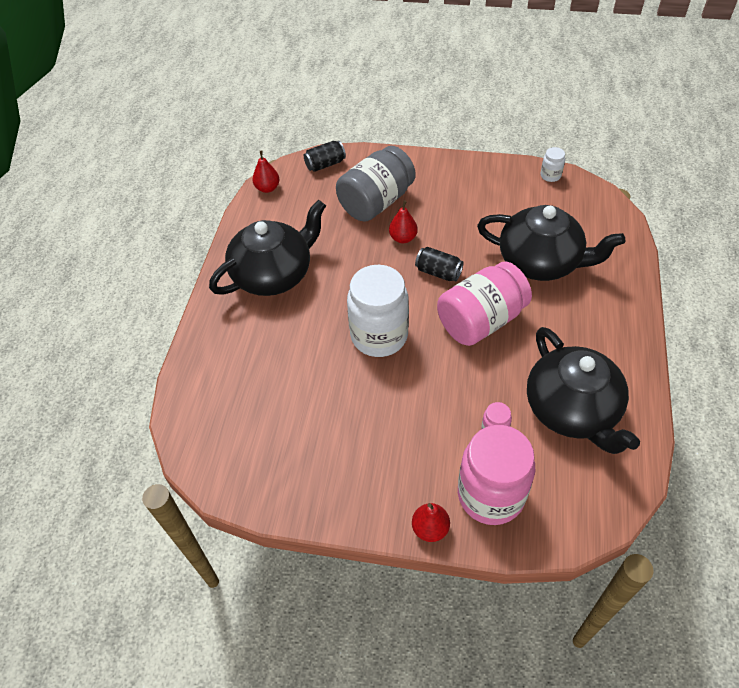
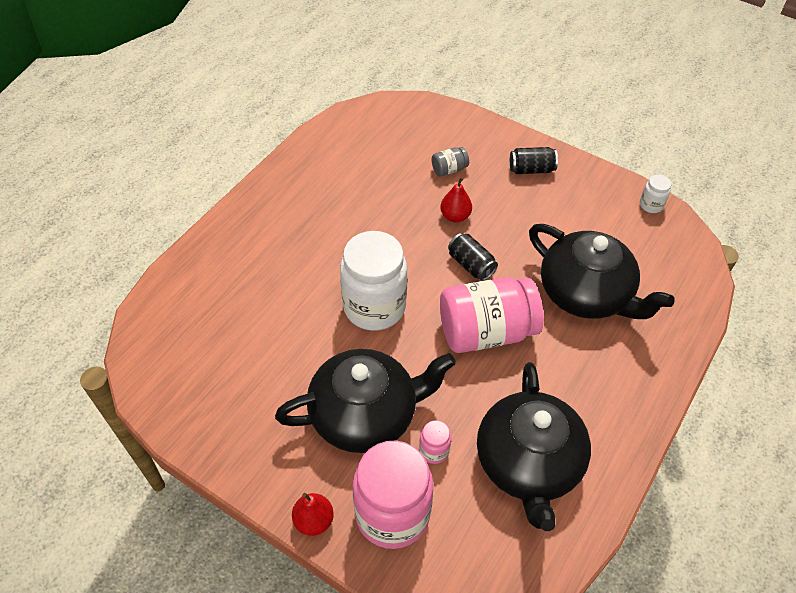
camera: 20 degrees right, 0 degrees up
(267, 188) = (350, 118): red pear -> none
(273, 274) = (308, 206): black teapot -> black teapot (365, 414)
(325, 164) = (420, 113): black can -> black can (531, 169)
(376, 202) = (449, 169): grey jar -> grey jar, size x0.43

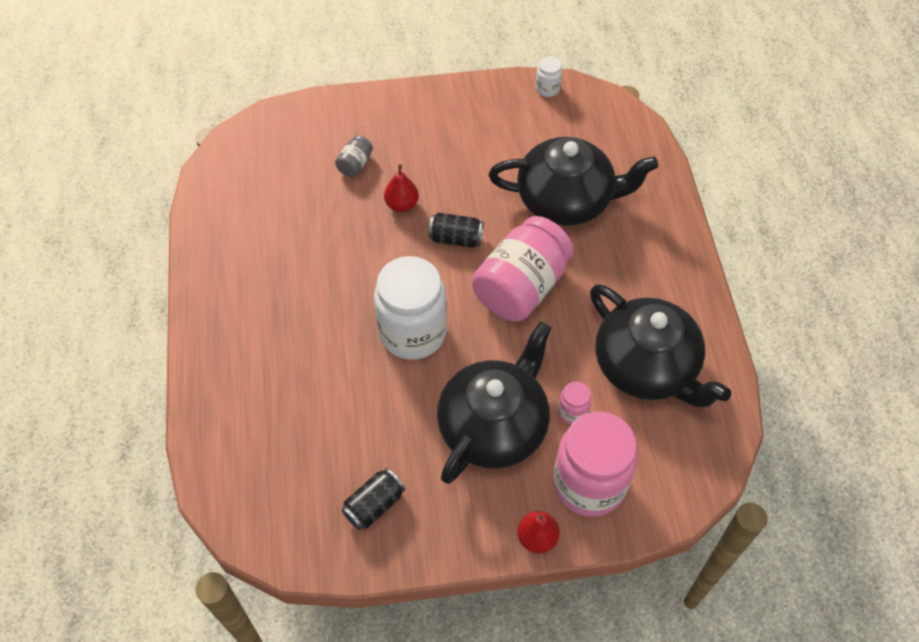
camera: 40 degrees left, 5 degrees up
(531, 169) = (425, 118): black can -> black can (374, 505)

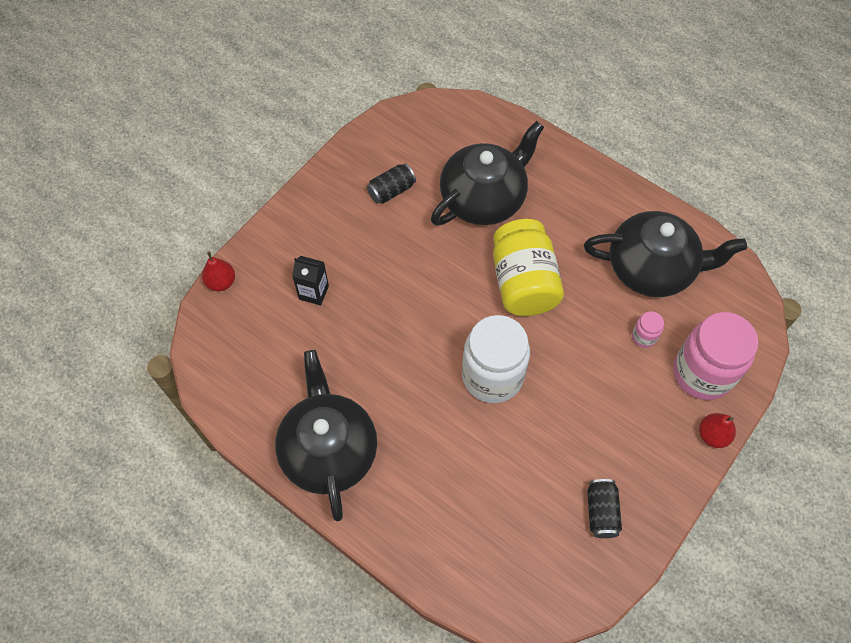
camera: 45 degrees left, 5 degrees up
(355, 164) = (313, 292): grey jar -> black carton
(402, 204) = (381, 293): red pear -> red pear (221, 282)
(456, 238) = (445, 286): black can -> black can (391, 191)
(494, 425) = (611, 390): black teapot -> black teapot (329, 450)
(521, 287) = (523, 282): pink jar -> yellow jar
(547, 89) = (383, 127): white jar -> none

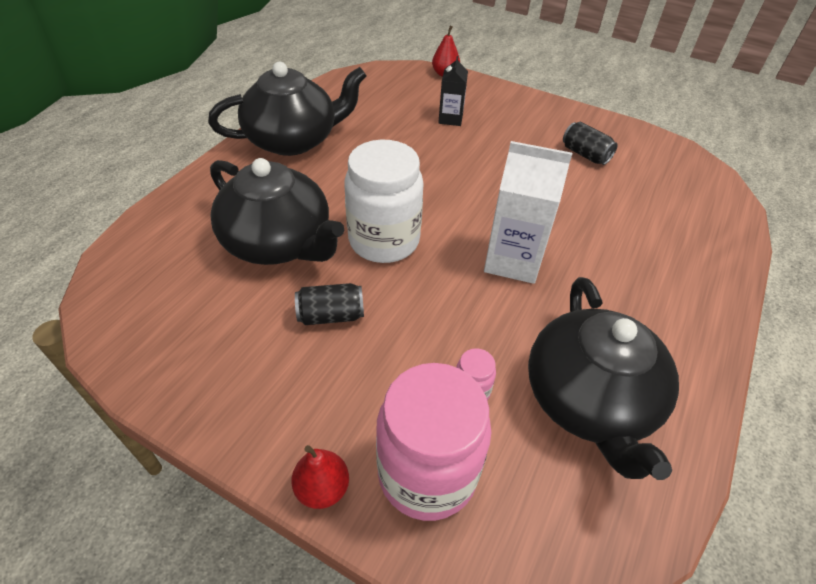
camera: 80 degrees right, 15 degrees down
(484, 198) = (614, 221): black teapot -> black teapot (279, 242)
(523, 282) = (513, 260): yellow jar -> white carton
(601, 512) = (212, 347): black can -> black can (331, 315)

